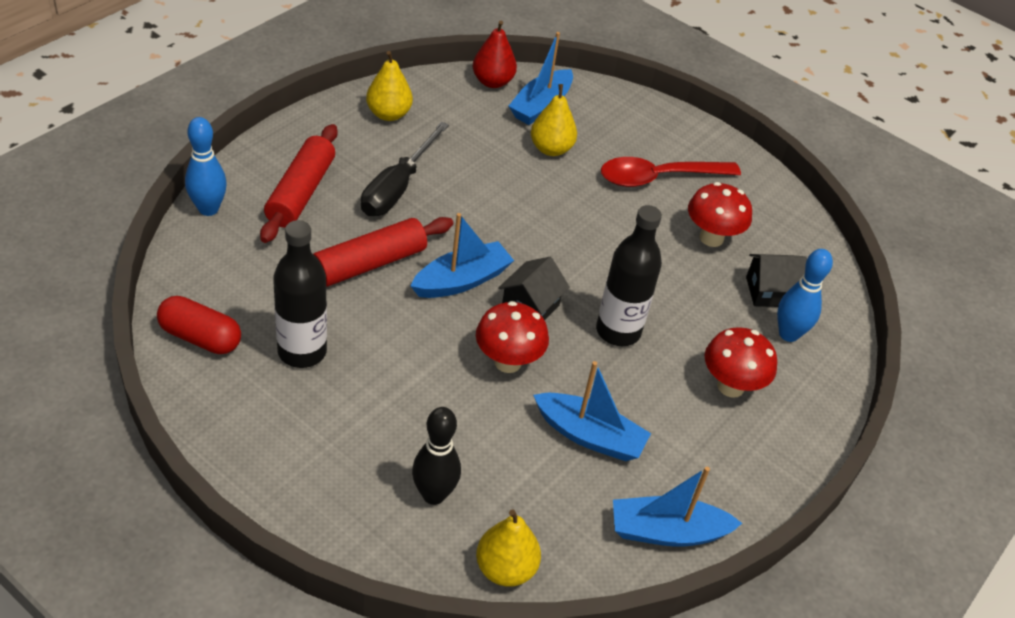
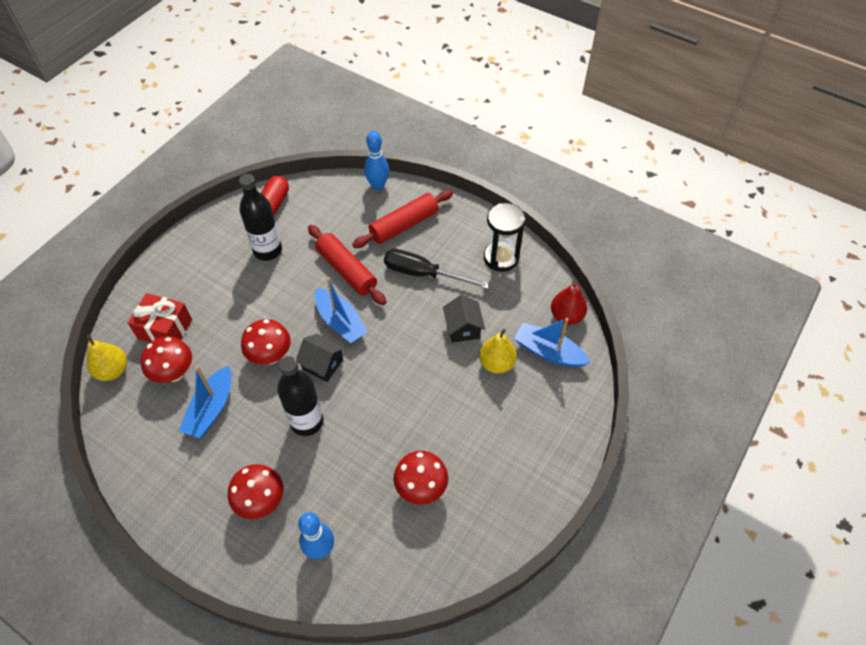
camera: 90 degrees right, 10 degrees up
(301, 193) = (404, 225): red rolling pin -> red rolling pin turned 45 degrees counterclockwise
(388, 114) = (501, 257): yellow pear -> black hourglass
(434, 494) = (165, 329): black bowling pin -> red gift
(522, 481) = (174, 373): none -> red mushroom
(658, 178) = (485, 445): red spoon -> none
(667, 532) = (135, 459): blue boat -> none
(769, 292) = (366, 535): black house -> black house (463, 328)

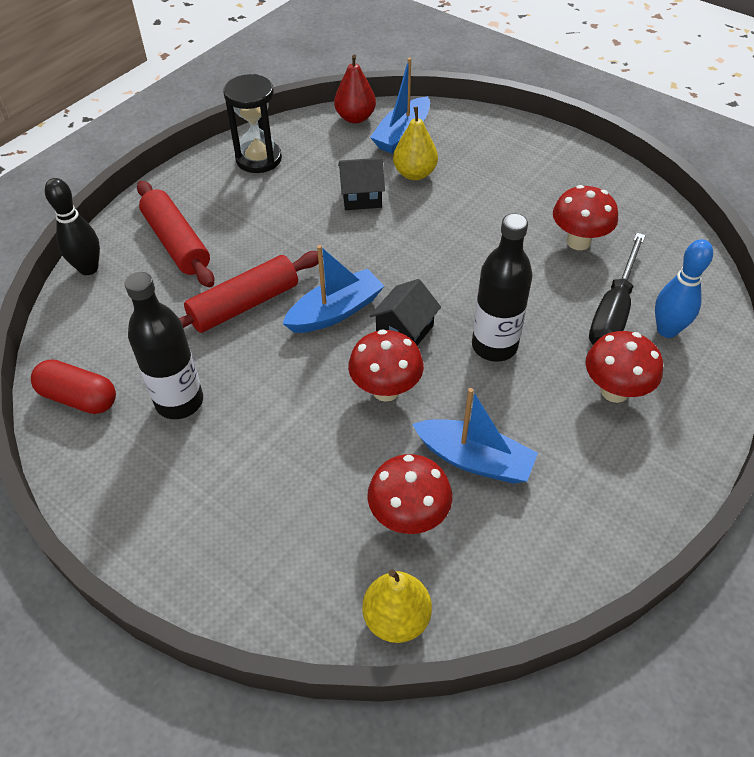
camera: 85 degrees left, 5 degrees down
(165, 329) = (317, 541): red gift -> none
(378, 185) = (88, 268): blue bowling pin -> black bowling pin
(424, 274) = (269, 227): black screwdriver -> black screwdriver (613, 311)

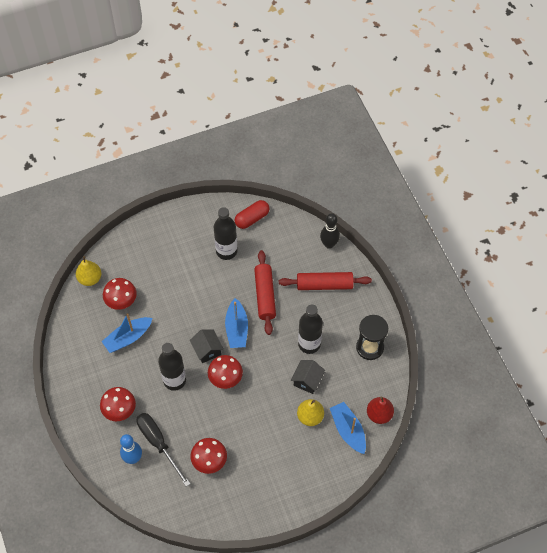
camera: 120 degrees right, 10 degrees up
(299, 218) = (309, 344): none -> black bottle
(385, 390) = (181, 325): red mushroom -> red mushroom (225, 379)

